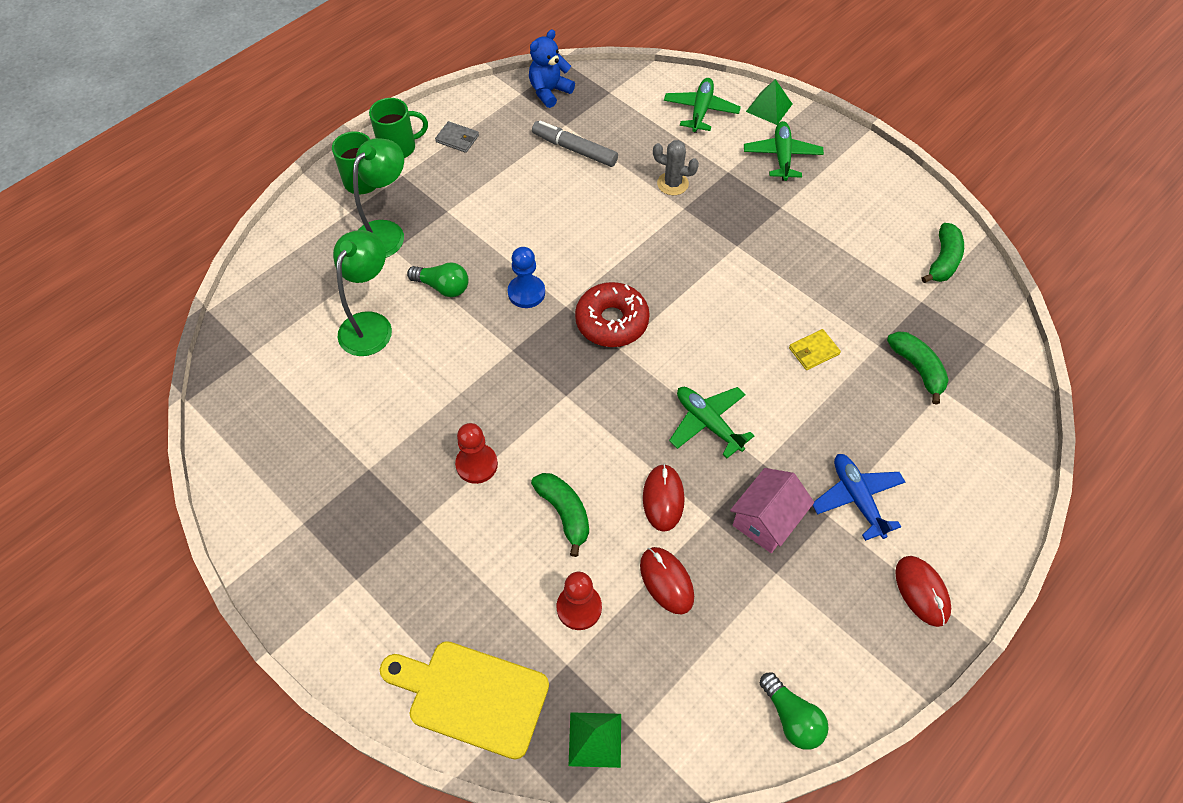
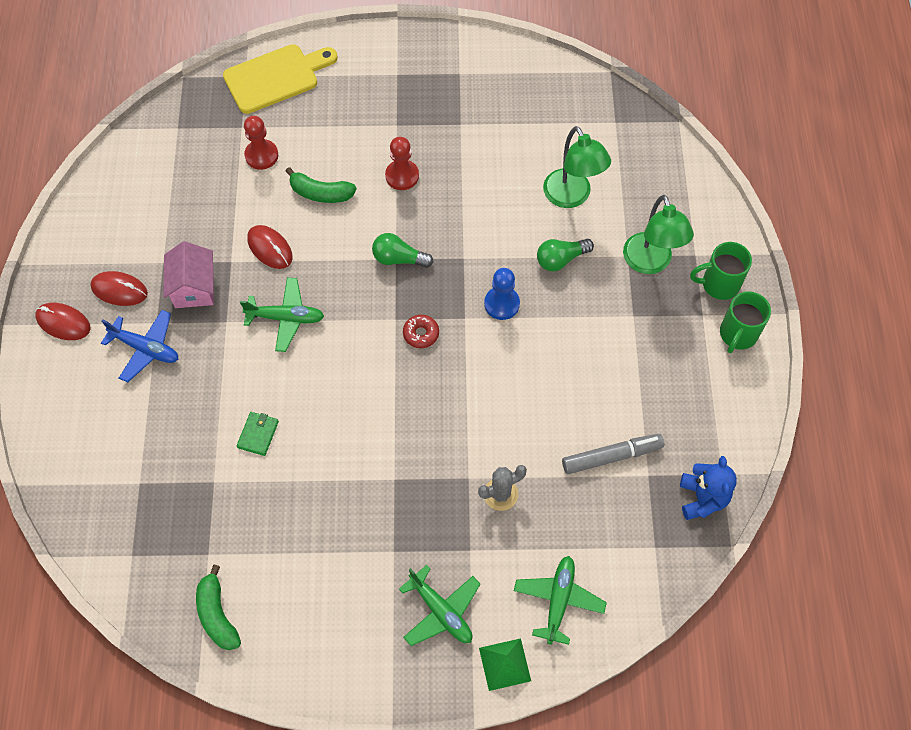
camera: 135 degrees right, 5 degrees up
(457, 139) = (708, 382): grey wallet -> none
(595, 739) = (193, 109): green pyramid -> none
(612, 321) = (421, 334): red donut -> red donut, size x0.53
(666, 581) = (225, 206): red mouse -> red mouse (119, 290)
(701, 111) = (558, 600): green plane -> green plane turned 135 degrees counterclockwise
(791, 717) = (95, 197): green light bulb -> green light bulb (399, 259)
(813, 351) = (258, 434): yellow wallet -> green wallet
(917, 368) = (170, 486): green banana -> none

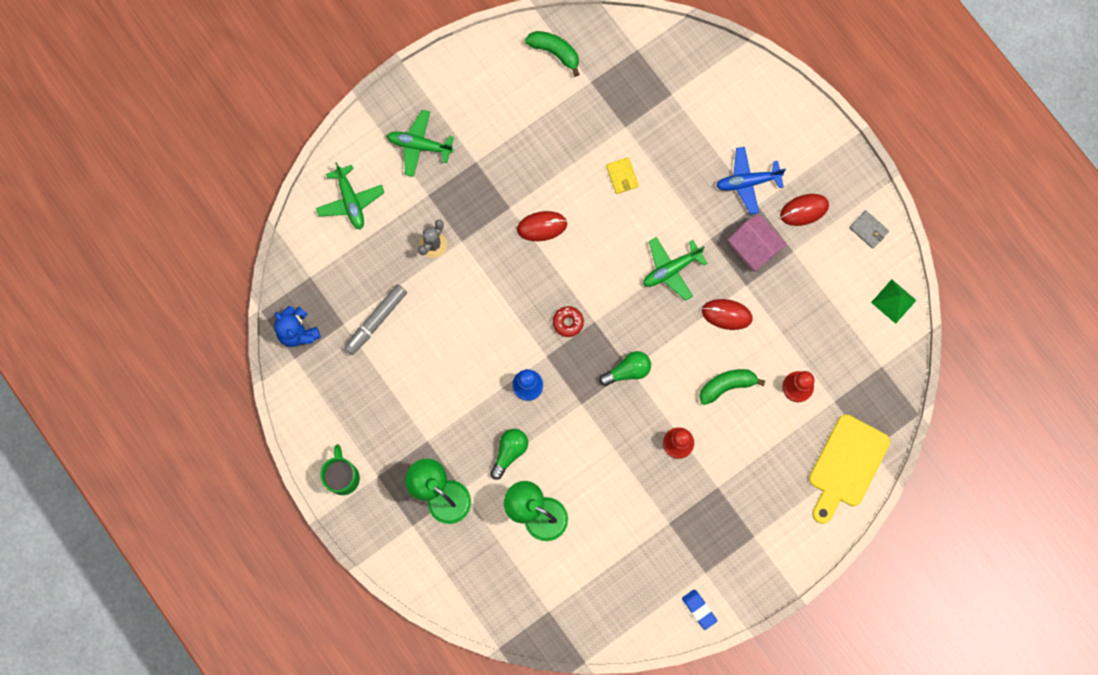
camera: 145 degrees right, 15 degrees up
(63, 323) = (820, 161): red mouse -> red mouse (542, 226)
(81, 237) = (868, 230): none -> grey wallet
(258, 434) = (622, 176): green wallet -> yellow wallet
(486, 53) = (699, 609): none -> blue eraser
(505, 664) = (359, 140): green pyramid -> green pyramid (893, 301)
(718, 284) = (380, 511): green mug -> none

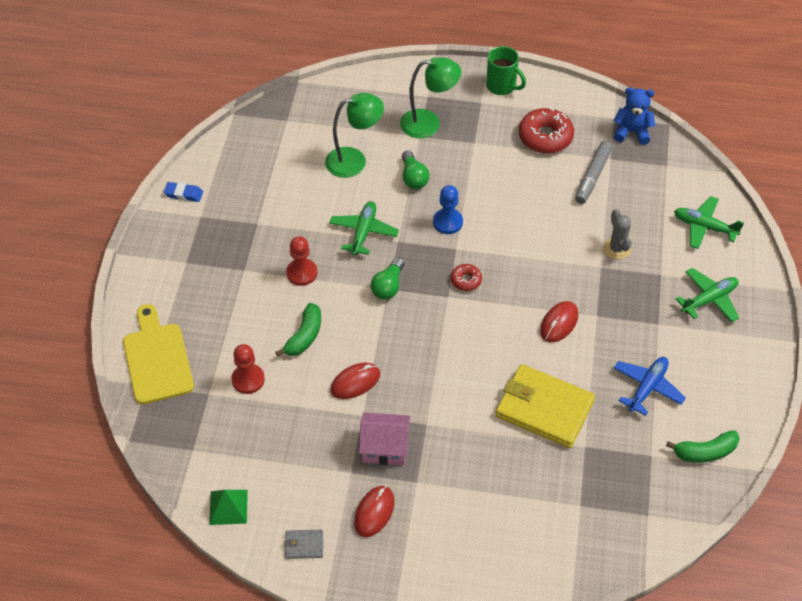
camera: 135 degrees right, 25 degrees down
(368, 392) = (545, 137): none -> red donut
(376, 321) = (592, 176): grey marker -> grey marker turned 150 degrees counterclockwise
(622, 176) = (544, 408): yellow wallet -> yellow wallet, size x2.35
(671, 269) = (431, 377): green plane -> green plane (363, 232)
(747, 182) = (443, 492): blue plane -> blue plane (647, 388)

